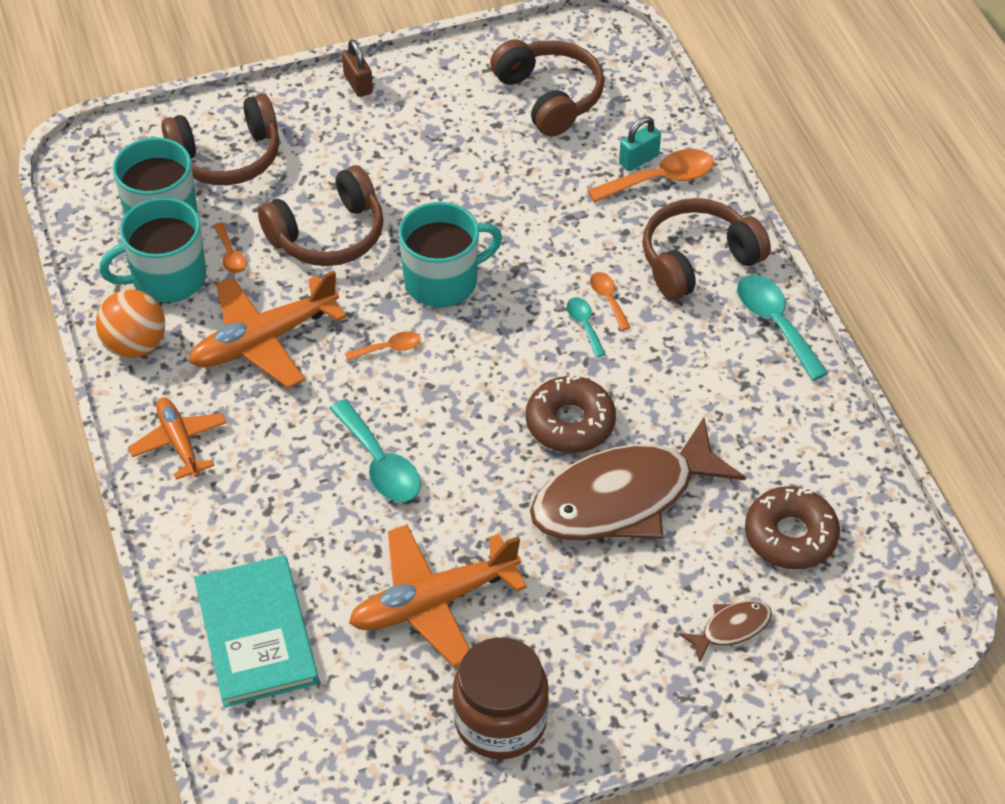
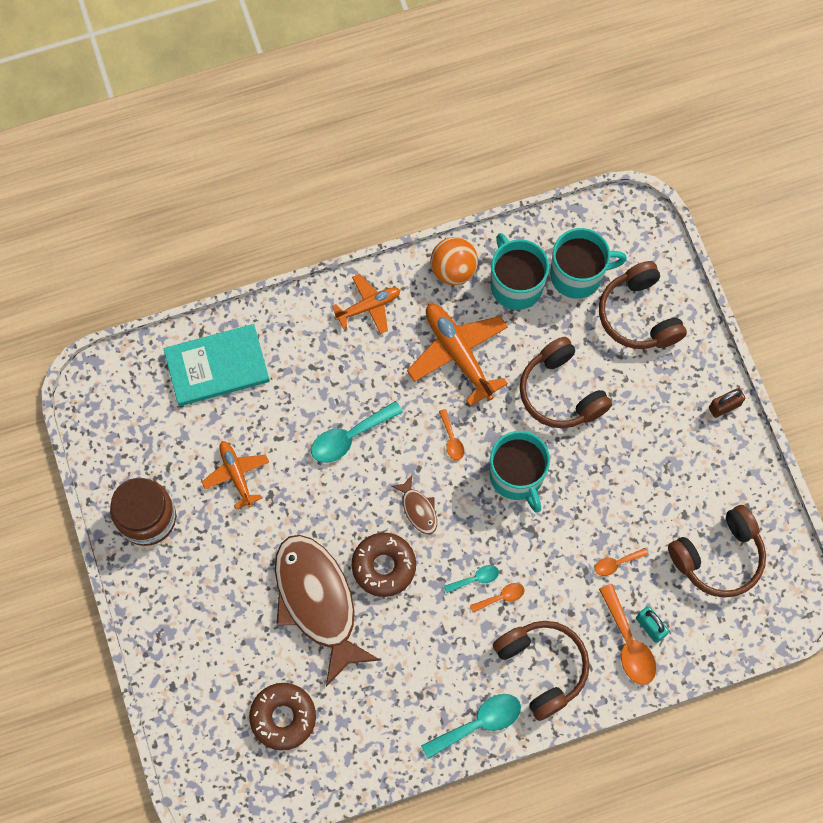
camera: 90 degrees right, 20 degrees up
(230, 255) = (539, 325): orange spoon -> orange spoon (616, 563)
(433, 603) = (236, 474): orange plane -> orange plane, size x0.62
(731, 629) = (209, 670): brown fish -> brown fish (418, 509)

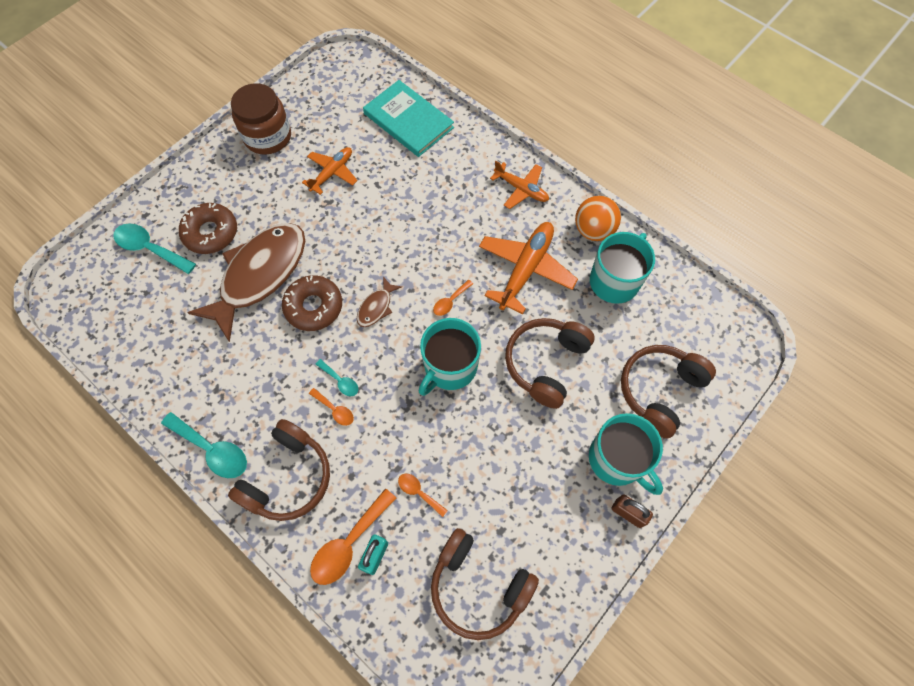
camera: 60 degrees right, 5 degrees down
(283, 717) = (152, 299): brown donut -> brown donut (211, 233)
(349, 437) = (407, 229): turquoise spoon -> turquoise spoon (150, 248)
(578, 275) = (659, 323): turquoise mug -> turquoise mug (617, 459)

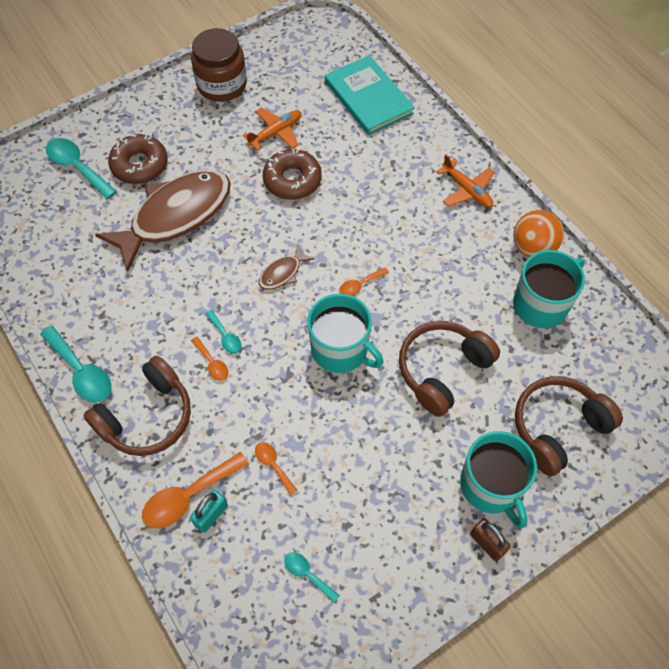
camera: 15 degrees right, 5 degrees down
(314, 307) = (220, 258): brown donut -> brown donut (292, 180)
(449, 367) = (340, 349): turquoise mug -> turquoise mug turned 105 degrees counterclockwise
(478, 586) = (307, 574): brown headphones -> turquoise spoon
(525, 269) = (448, 271): orange plane -> none

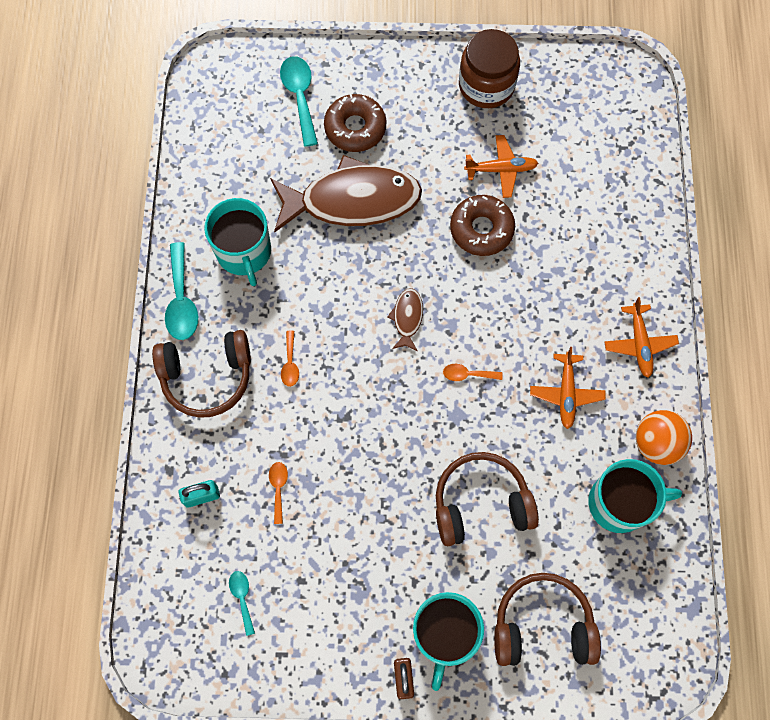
camera: 35 degrees right, 10 degrees up
(188, 496) = (195, 468): orange spoon -> none
(225, 336) = (318, 346): turquoise spoon -> none
(282, 273) = (407, 318): brown fish -> brown fish turned 105 degrees clockwise
(340, 349) = (406, 424): turquoise mug -> turquoise mug (244, 252)
(368, 97) = (617, 185): turquoise book -> none
(443, 254) = (566, 393): none -> orange plane

